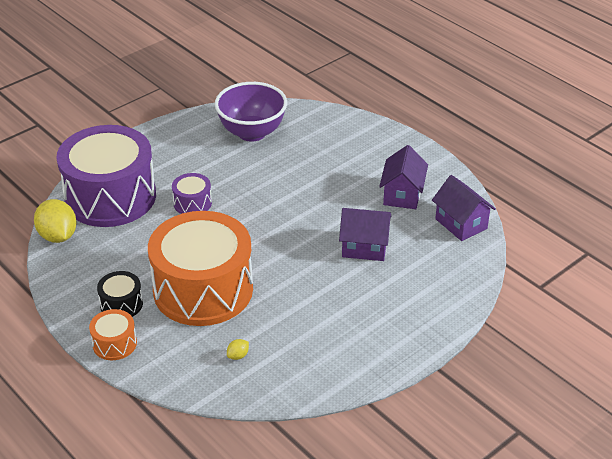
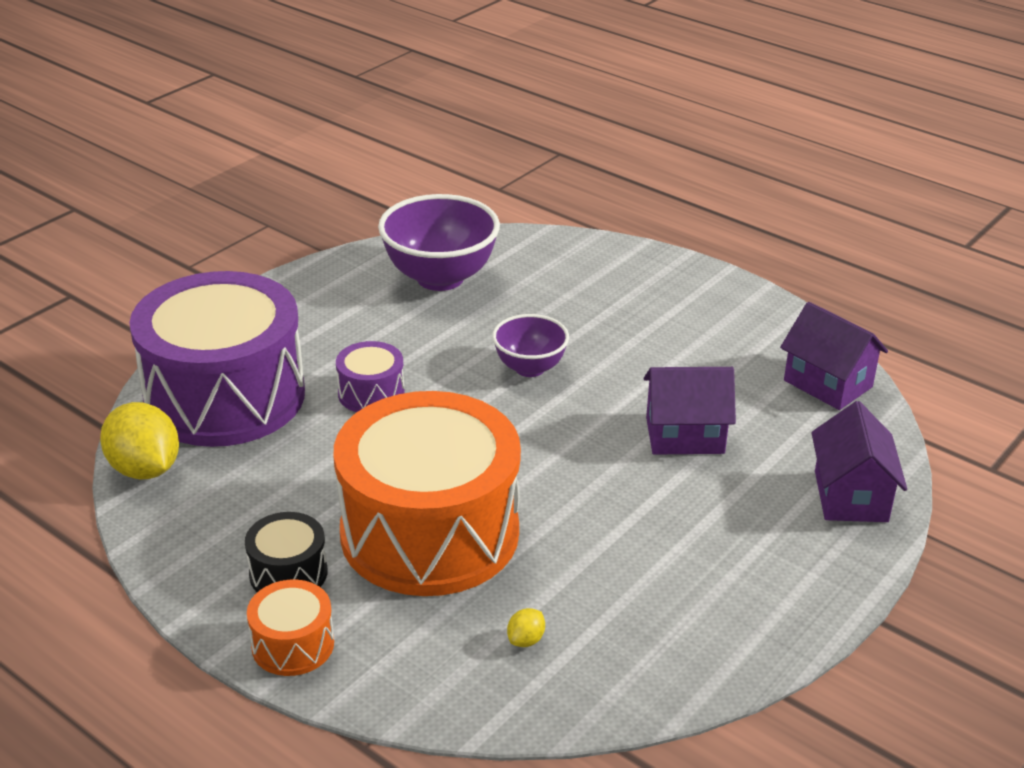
camera: 10 degrees left, 5 degrees down
(288, 196) = (530, 368): none -> purple bowl
(402, 195) = (716, 349): purple house -> purple house (850, 496)

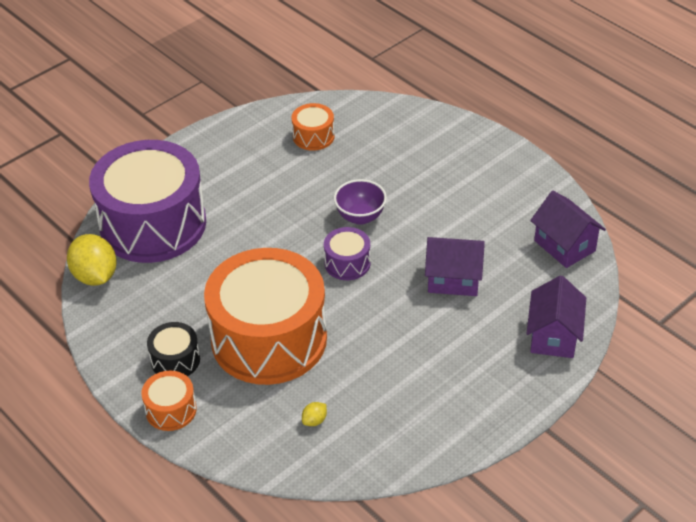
camera: 10 degrees right, 10 degrees up
(371, 393) = (249, 229): purple drum -> purple drum (347, 263)
(440, 278) = (313, 136): purple bowl -> orange drum

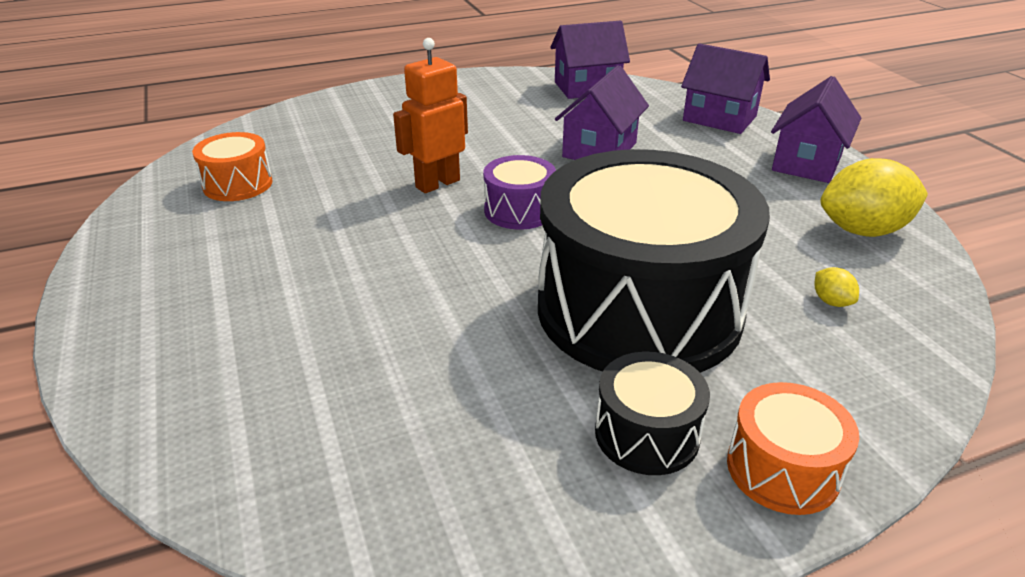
camera: 70 degrees left, 10 degrees down
(95, 276) = (324, 517): yellow lemon -> yellow lemon (863, 230)
(153, 224) = (251, 388): purple drum -> none
(269, 339) = (638, 309): orange drum -> black drum
(360, 217) = (437, 183): purple bowl -> orange robot
(499, 397) = (807, 163): none -> purple house

